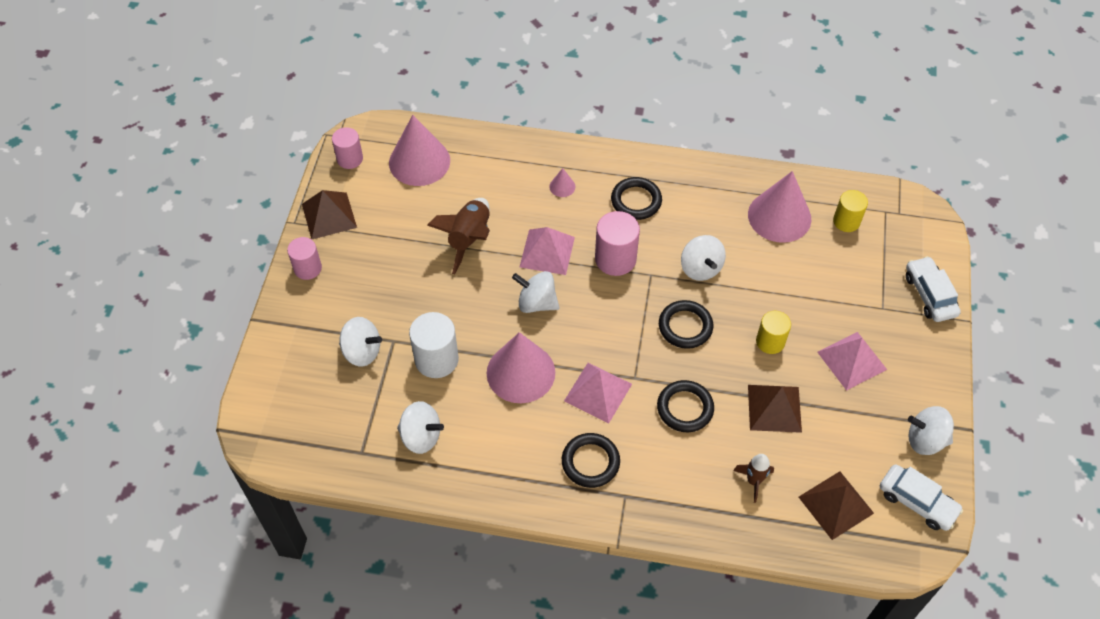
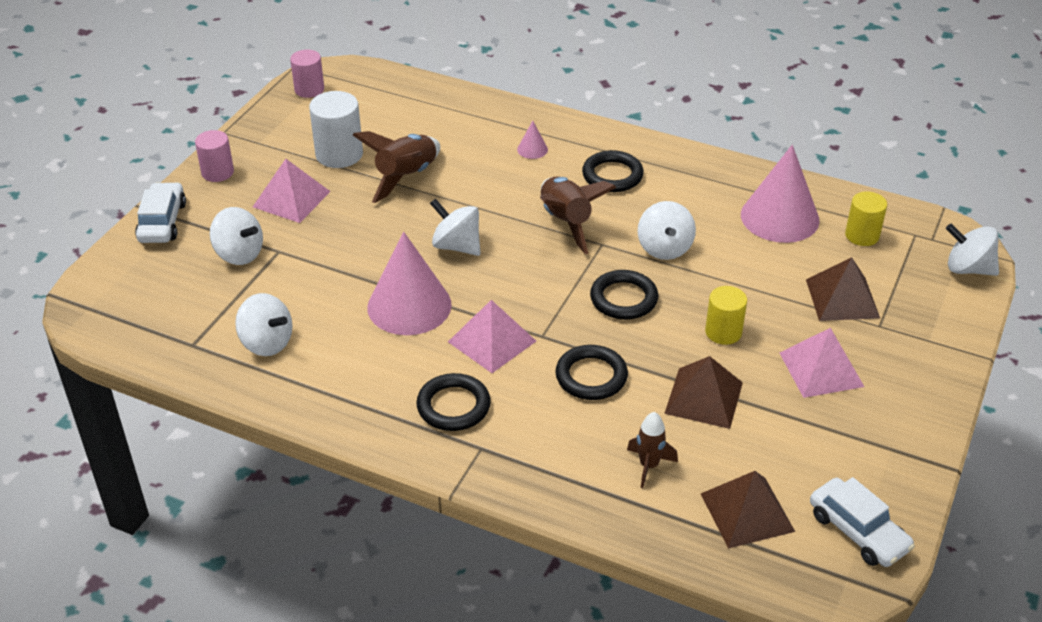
camera: 15 degrees right, 15 degrees down
(329, 215) = (263, 132): brown pyramid -> brown pyramid (842, 298)
(419, 161) = (383, 103): pink cone -> none
(436, 359) = (318, 276): white cylinder -> white cylinder (339, 154)
(547, 252) = (489, 203): pink pyramid -> pink pyramid (291, 199)
(615, 259) = (566, 222): pink cylinder -> brown rocket
(925, 440) = (891, 468): white spinning top -> white spinning top (968, 269)
(929, 295) = (946, 323): white car -> white car (162, 222)

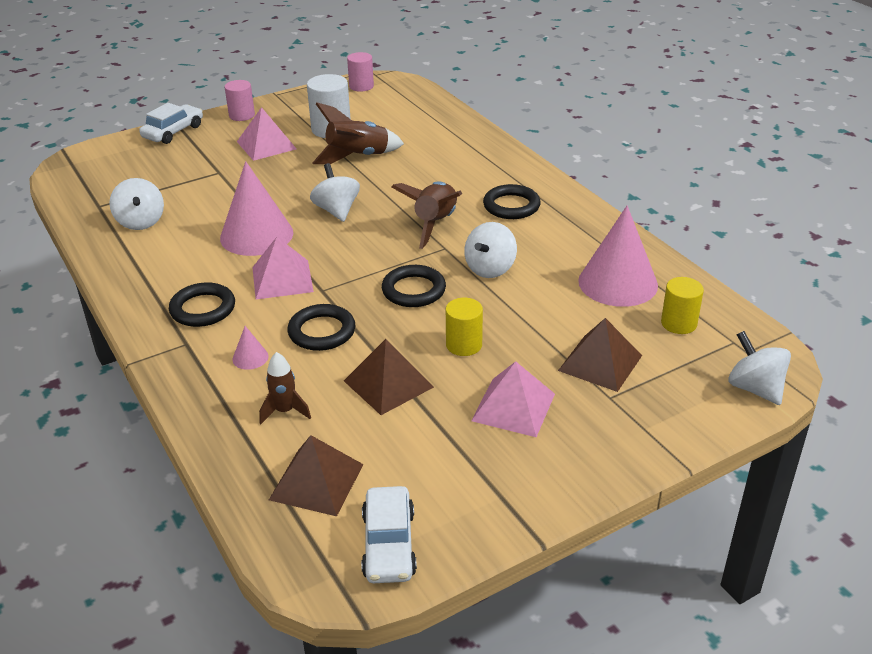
camera: 35 degrees right, 5 degrees down
(239, 254) = (193, 165): white spinning top -> none
(532, 149) = (471, 169): pink cone -> pink cone (250, 357)

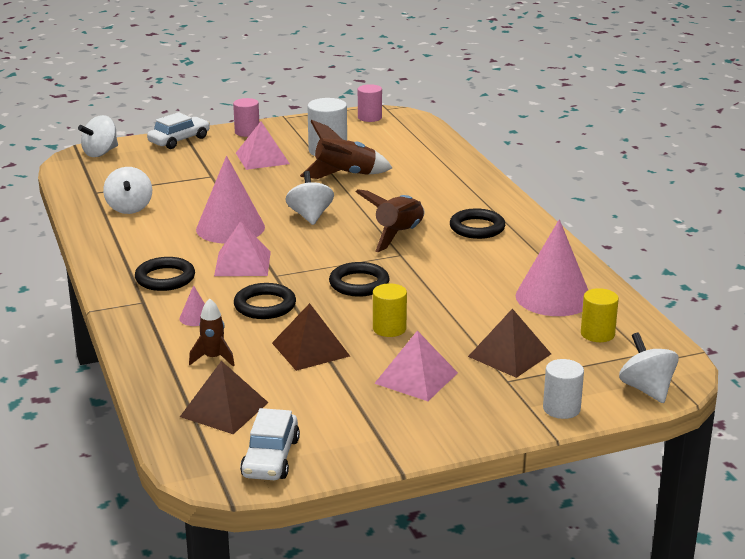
camera: 10 degrees right, 10 degrees down
(490, 269) = (436, 275): white spinning top -> white spinning top (100, 153)
(679, 427) = (561, 408): none -> white cylinder

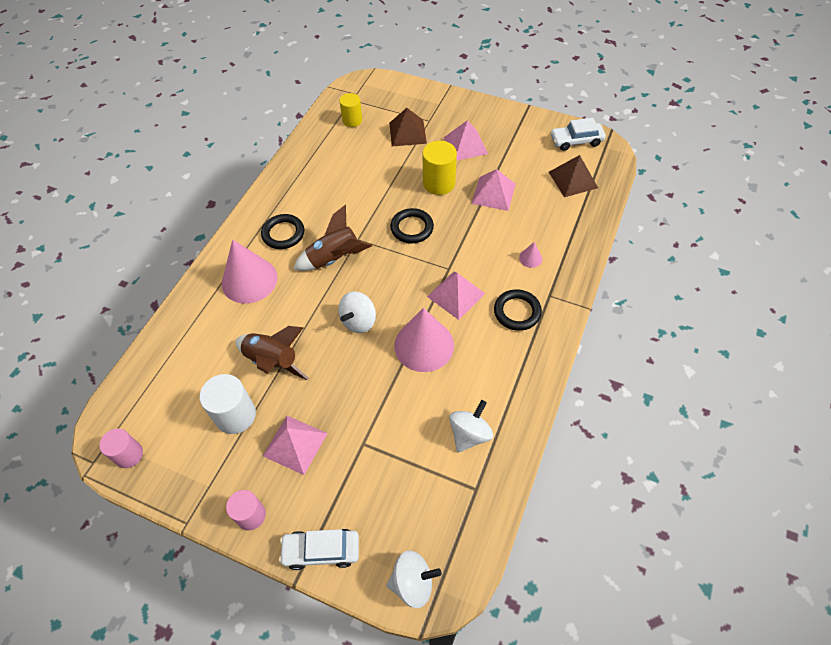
camera: 135 degrees left, 30 degrees up
(213, 358) = (549, 218): brown rocket -> none
(265, 305) = (482, 243): black ring -> none
(270, 458) = (576, 141): white car -> white car turned 150 degrees counterclockwise
(310, 349) = (493, 193): brown pyramid -> pink pyramid
(389, 328) = (439, 183): yellow cylinder -> yellow cylinder, size x1.50
(553, 297) = (334, 153): pink cone -> pink cone (249, 280)
(561, 408) = (428, 95): white cylinder -> none
(646, 389) = (381, 83): white spinning top -> none

